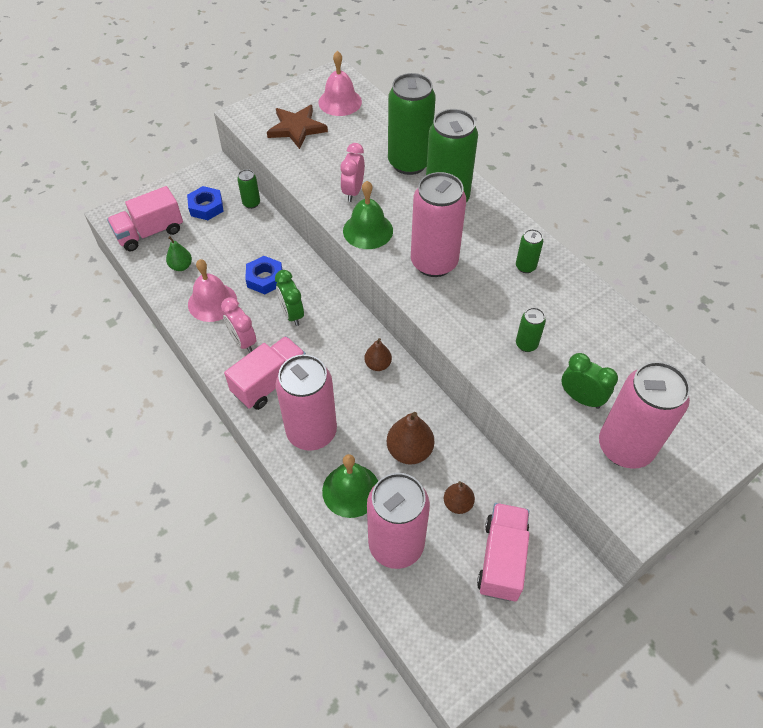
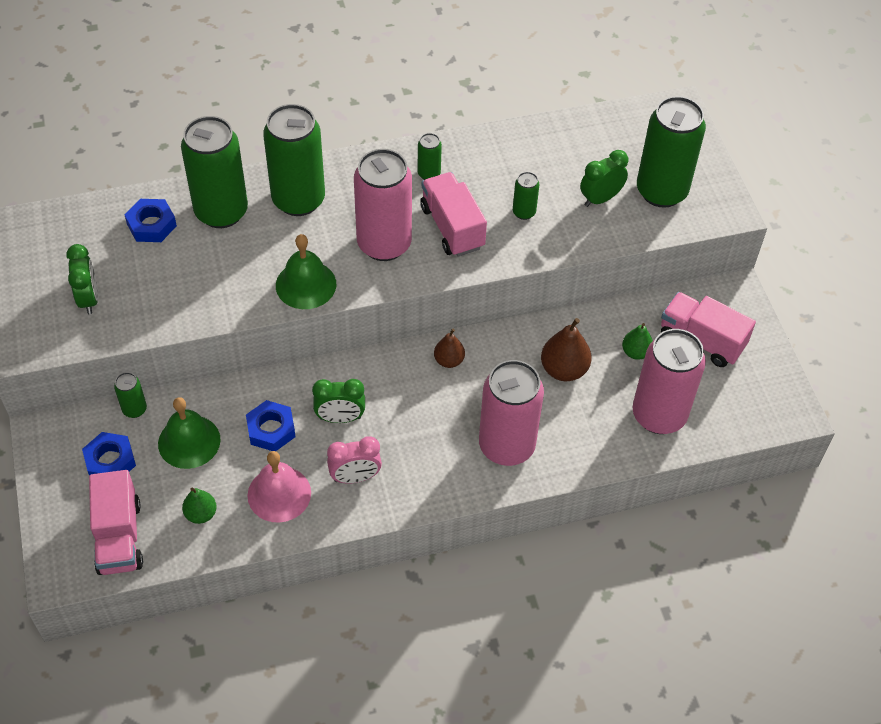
camera: 70 degrees left, 0 degrees up
(270, 382) = (426, 466): pink truck -> pink truck (452, 227)
(296, 128) = (89, 299): brown star -> green clock
(340, 102) = (68, 240): pink bell -> none
(351, 490) = (588, 433): green bell -> green bell (189, 441)
(353, 191) = (236, 278): pink clock -> none
(376, 134) = (151, 225): none -> blue nut
(457, 504) = (635, 352): brown pear -> green pear
(625, 447) = (661, 191): pink can -> green can

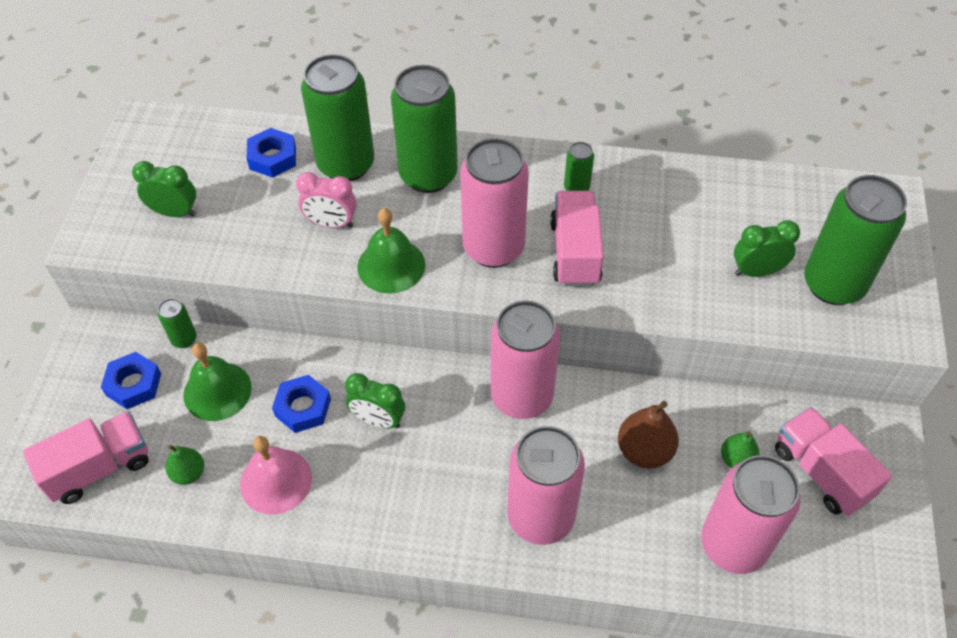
camera: 25 degrees right, 0 degrees up
(89, 299) = (175, 212): green clock -> green clock turned 90 degrees counterclockwise
(119, 537) = (99, 467): pink truck -> pink truck turned 135 degrees counterclockwise
(355, 477) = (362, 492): pink clock -> pink clock (331, 223)
(449, 360) = (521, 396): brown pear -> pink can
(524, 212) = (662, 260): green can -> none

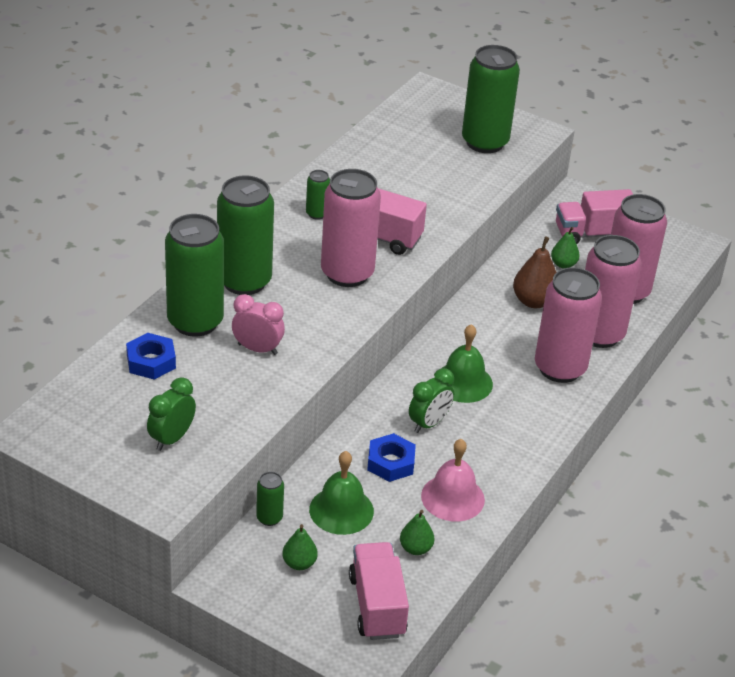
camera: 70 degrees left, 15 degrees down
(133, 384) = (299, 563): blue nut -> green pear
(331, 223) = (257, 349): pink clock -> pink clock turned 105 degrees counterclockwise
(391, 265) = (327, 330): green bell -> green bell (463, 382)
(521, 396) = (453, 342): pink can -> pink can (599, 334)
(757, 271) = (453, 167): green clock -> none

